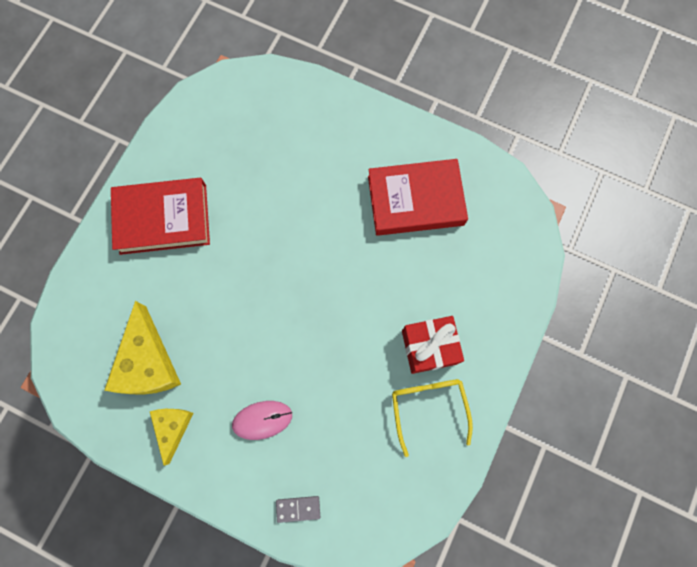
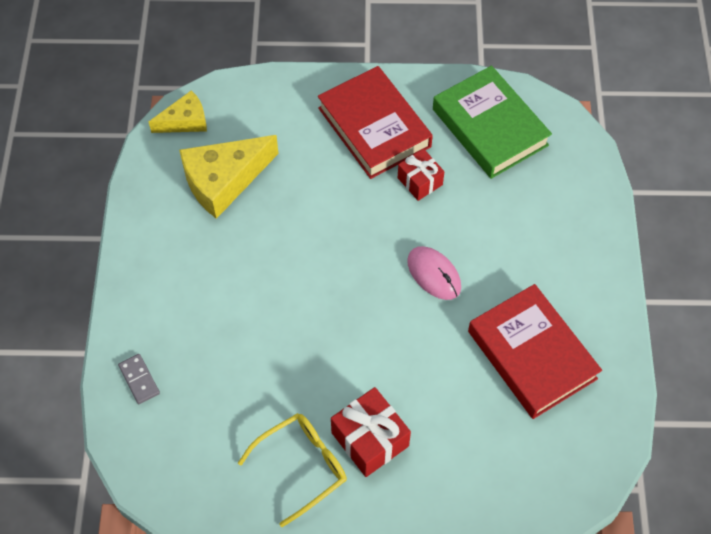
camera: 65 degrees right, 15 degrees down
(173, 427) = (170, 231): yellow cheese -> yellow cheese (185, 121)
(212, 133) = (490, 127): none -> green book
(232, 208) = (420, 181): none -> red gift
(262, 420) = (214, 307): pink mouse -> pink mouse (434, 274)

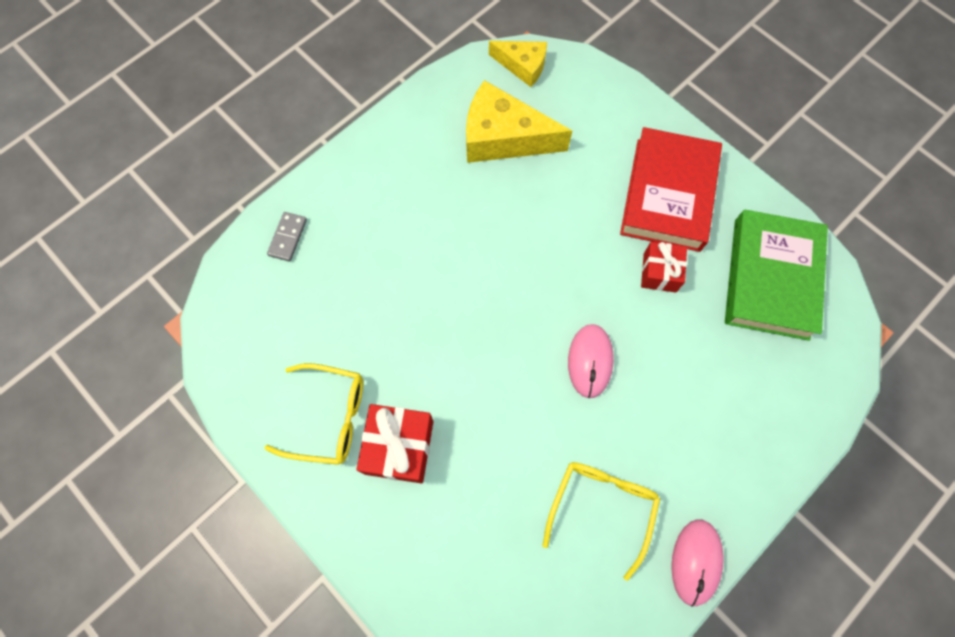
camera: 45 degrees right, 10 degrees up
(532, 355) = (601, 508): red book -> yellow glasses
(615, 333) = (696, 561): none -> pink mouse

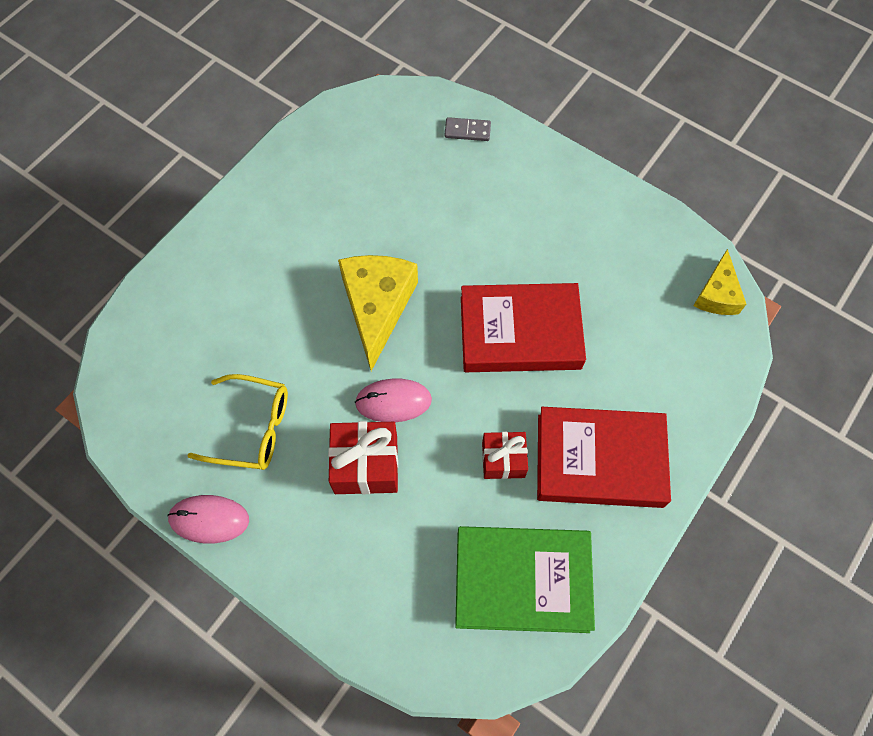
camera: 80 degrees right, 5 degrees down
(328, 417) = (308, 195): yellow glasses -> none
(399, 447) = (288, 253): red gift -> red gift (366, 465)
(503, 137) = (623, 288): yellow cheese -> yellow cheese (377, 307)
(534, 233) = (520, 332): none -> red book

